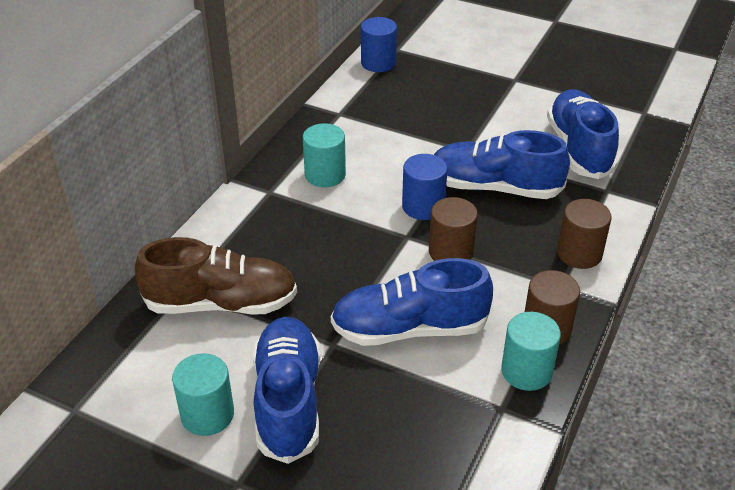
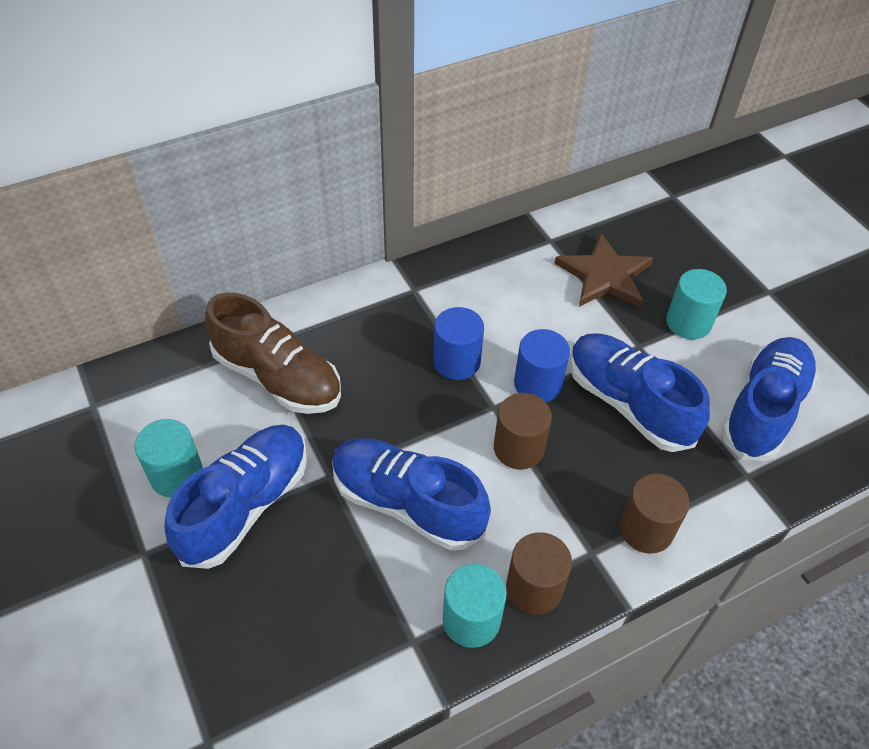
camera: 35 degrees right, 10 degrees up
(325, 175) = (478, 299): turquoise cylinder -> turquoise cylinder (688, 322)
(378, 63) = (639, 203): blue cylinder -> blue cylinder (456, 362)
(400, 118) = (604, 275): none -> brown star

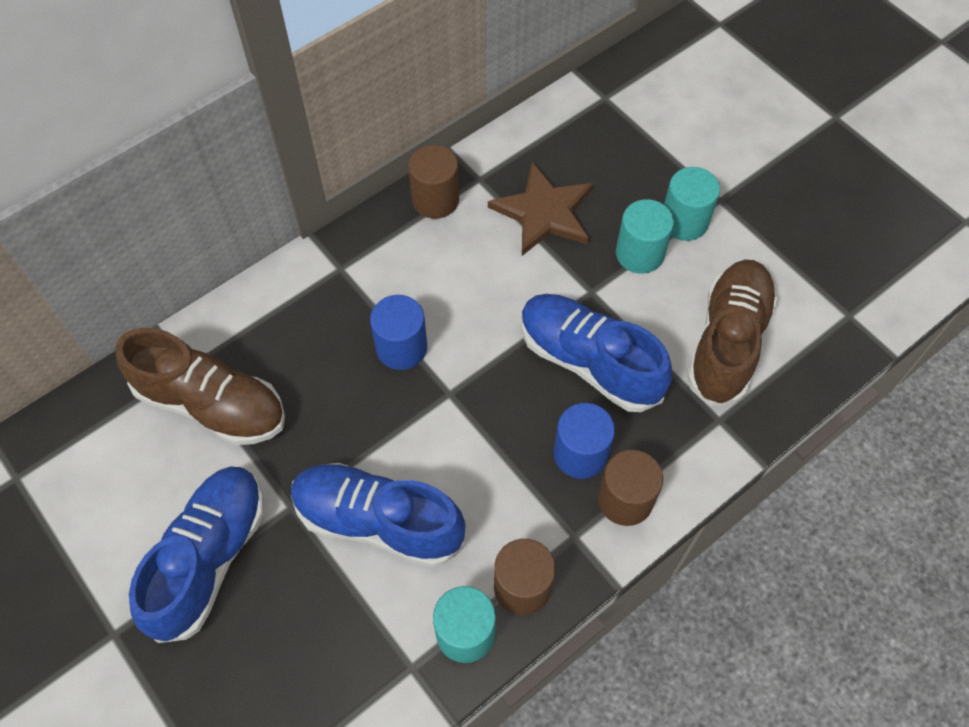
camera: 10 degrees left, 10 degrees up
(176, 475) = (127, 539): turquoise cylinder -> turquoise cylinder (684, 221)
(518, 448) = (483, 436): brown cylinder -> brown cylinder (435, 200)
(537, 384) = (491, 357): blue cylinder -> blue cylinder (580, 454)
(763, 410) = (727, 342): blue shoe -> brown shoe

